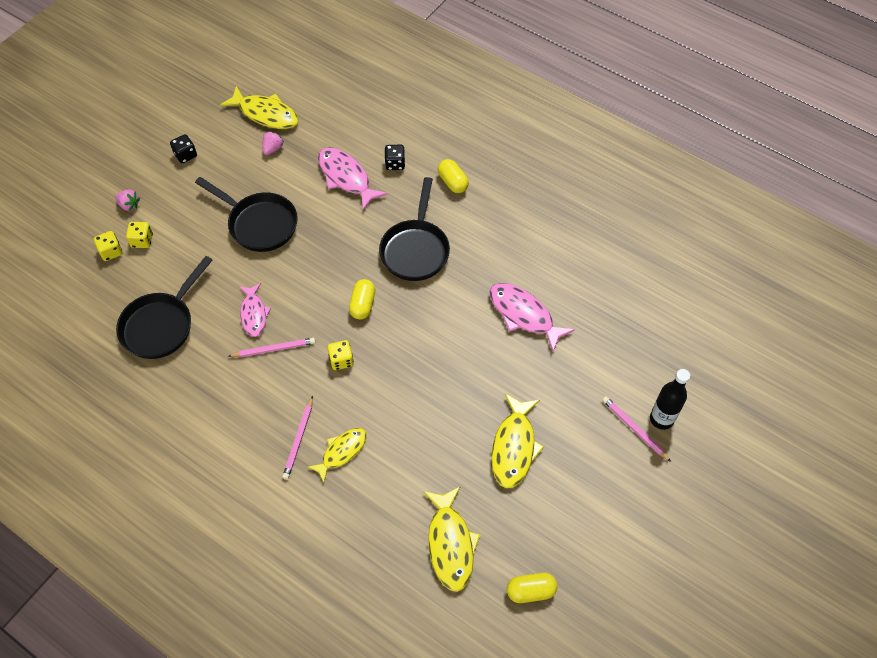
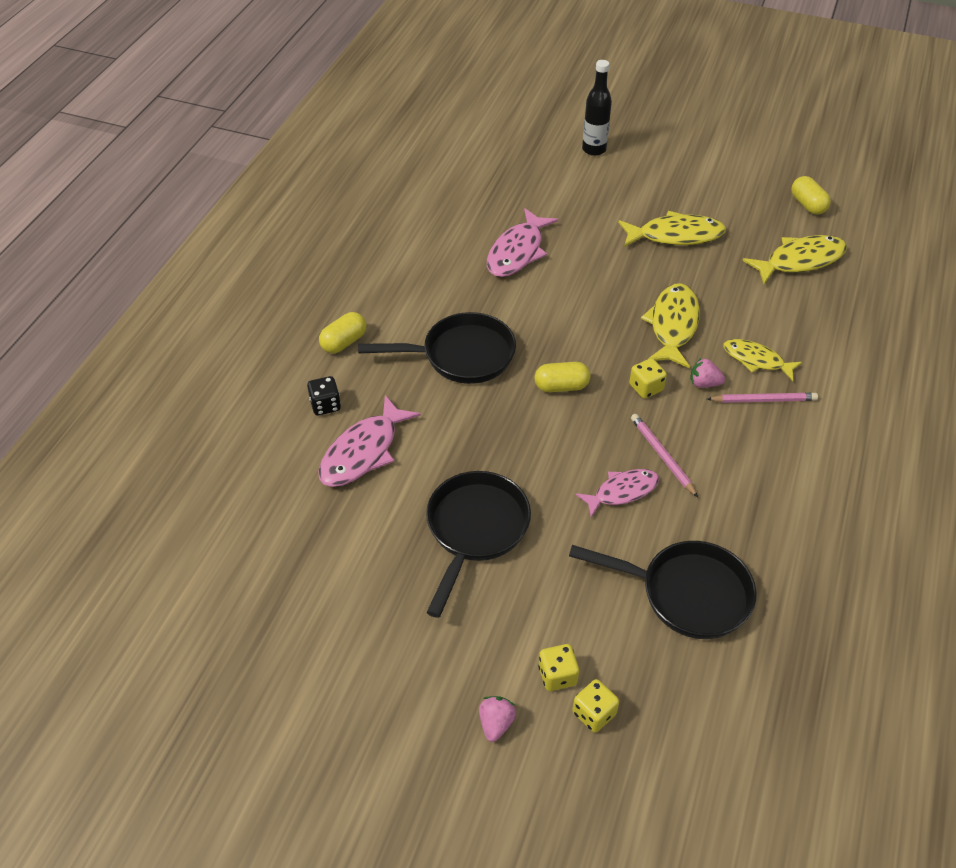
camera: 105 degrees left, 10 degrees down
(185, 155) = (369, 675): black dice -> none
(265, 114) = (257, 587): yellow fish -> yellow fish (673, 325)
(273, 149) = (329, 555): pink strawberry -> pink strawberry (704, 383)
(634, 429) = (613, 164): pink pencil -> none

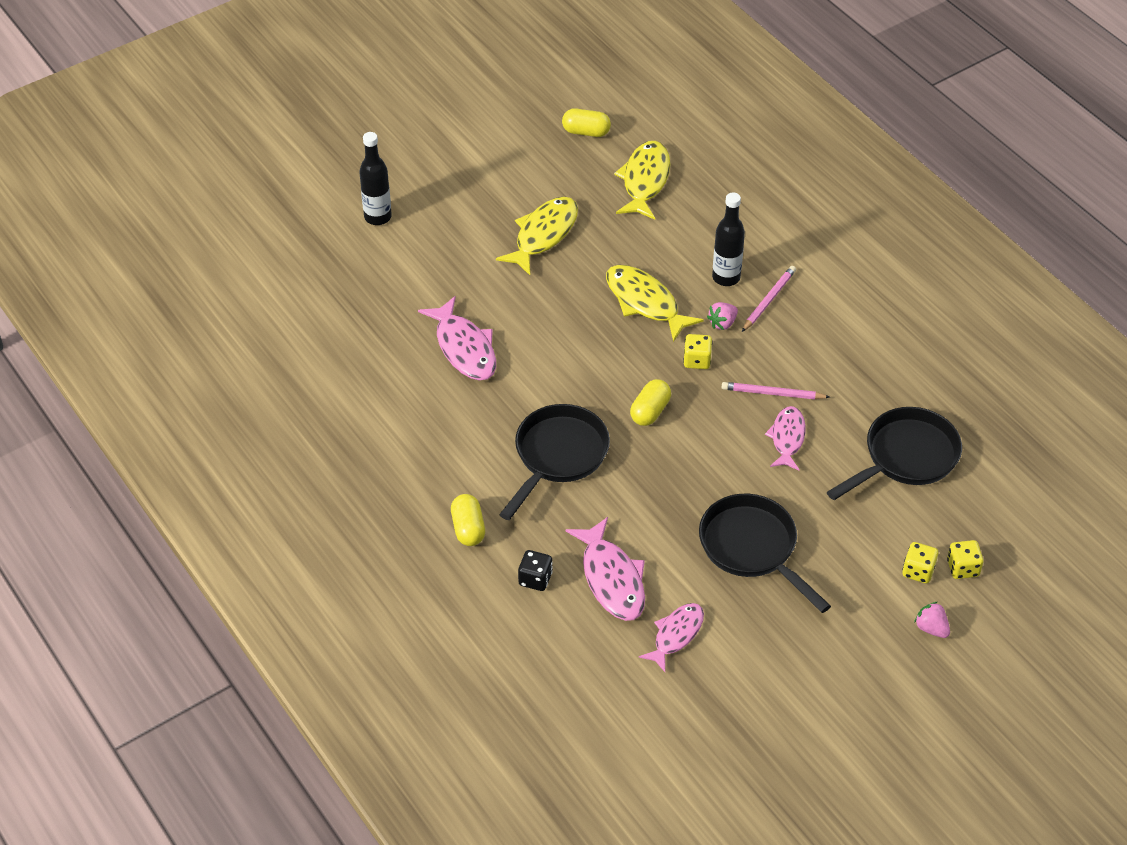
camera: 55 degrees left, 0 degrees up
(336, 525) = (676, 635): none -> pink fish
(756, 360) = (726, 277): yellow fish -> black bottle

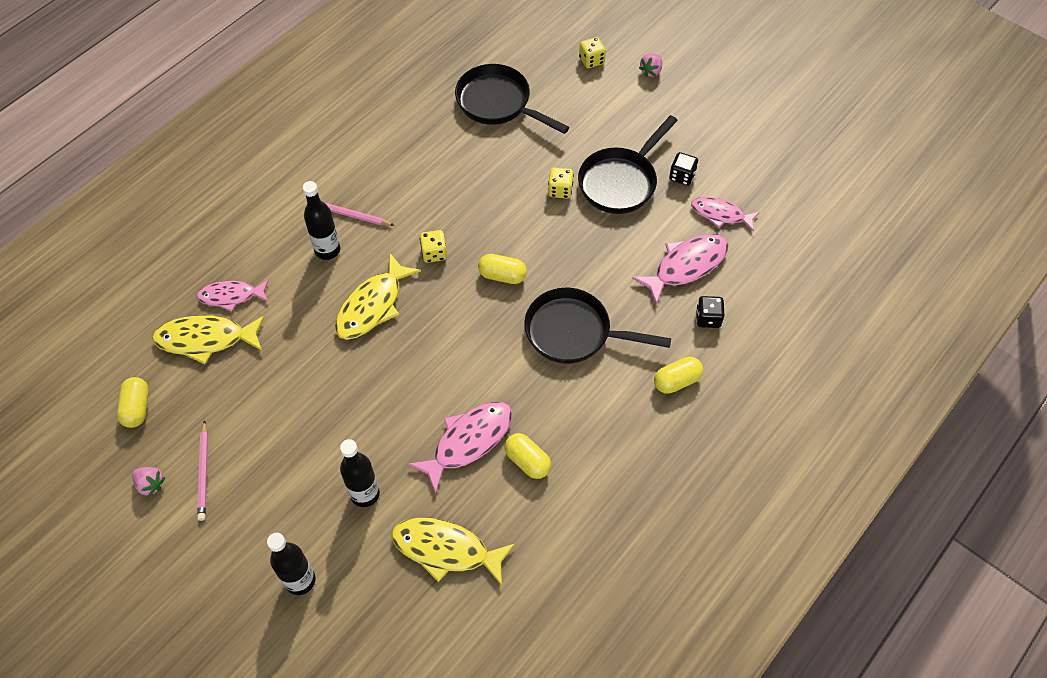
camera: 105 degrees left, 10 degrees up
(426, 387) = (527, 461): none -> yellow capsule
(440, 268) = (365, 494): none -> black bottle
(543, 235) = (299, 411): yellow fish -> yellow fish (446, 550)
(722, 323) = (385, 243): pink strawberry -> pink strawberry (150, 484)
(745, 612) = (682, 176): none -> black dice
(773, 393) = (457, 194): pink pencil -> pink pencil (204, 472)
(787, 438) = (502, 178): pink fish -> pink fish (231, 296)
(918, 571) = (604, 84): yellow dice -> yellow dice (560, 190)

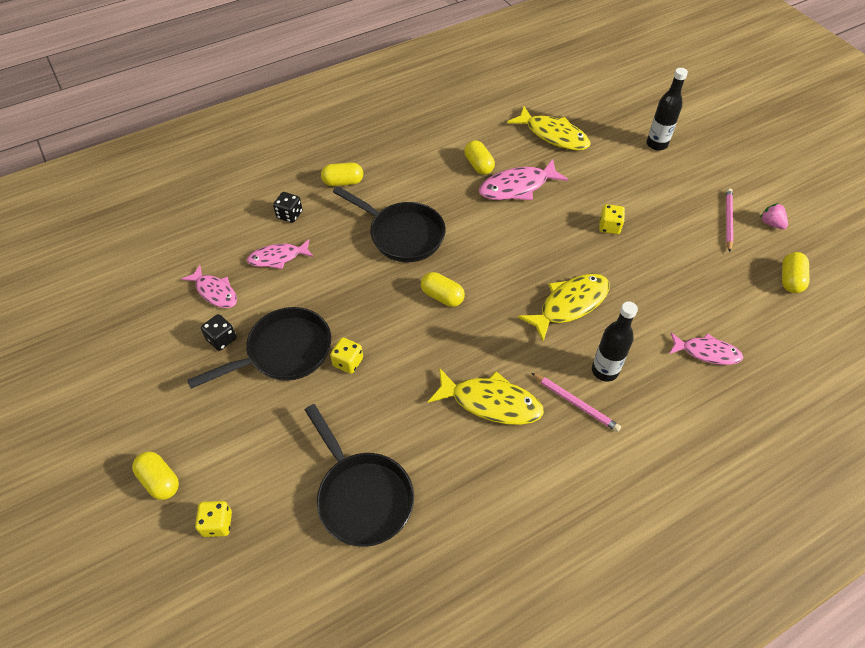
camera: 160 degrees left, 5 degrees down
(206, 339) = (731, 319): yellow fish -> yellow fish (491, 402)
(365, 494) = (603, 177): black bottle -> none
(434, 253) = (498, 336): yellow dice -> yellow dice (609, 227)
(651, 71) = (160, 481): pink strawberry -> yellow capsule
(686, 266) = (278, 258): pink fish -> pink fish, size x0.66

